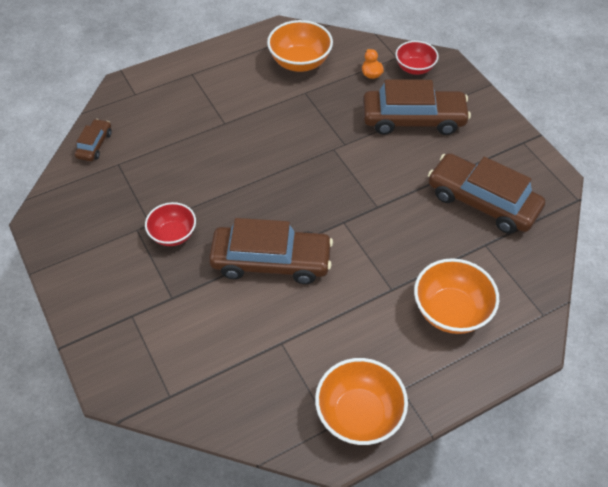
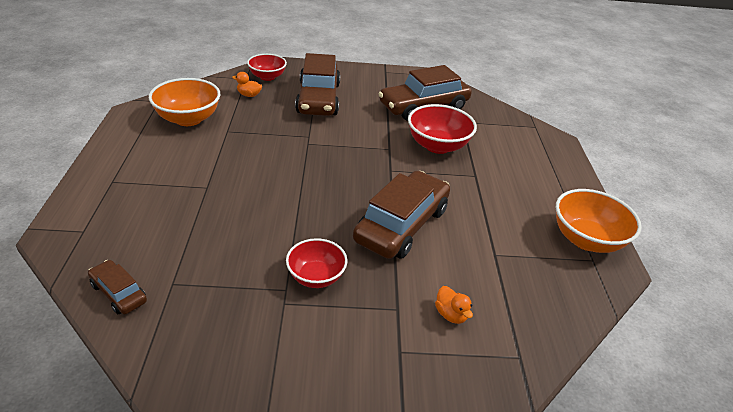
camera: 65 degrees left, 15 degrees down
(187, 334) = (451, 314): none -> orange duck
(413, 119) = (318, 98): brown car -> brown car turned 150 degrees clockwise
(417, 241) = (437, 146): none -> red bowl
(451, 311) = (511, 159): orange bowl -> none

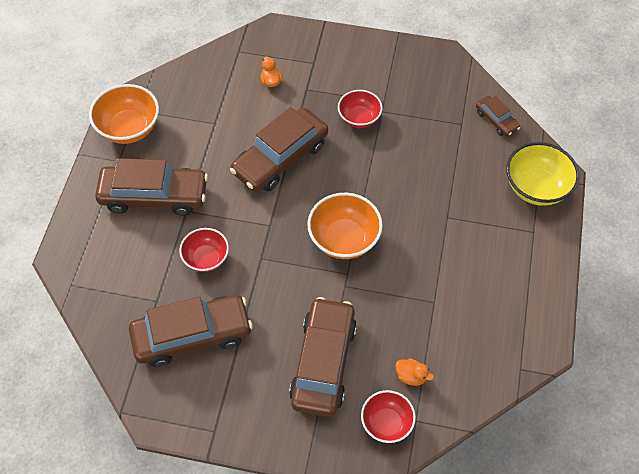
camera: 165 degrees left, 20 degrees up
(92, 219) = (536, 188): none -> yellow bowl
(188, 119) = (479, 327): orange bowl -> orange bowl (344, 239)
(437, 146) = (206, 258): red bowl -> red bowl, size x0.66
(513, 184) = (154, 196): none -> brown car

